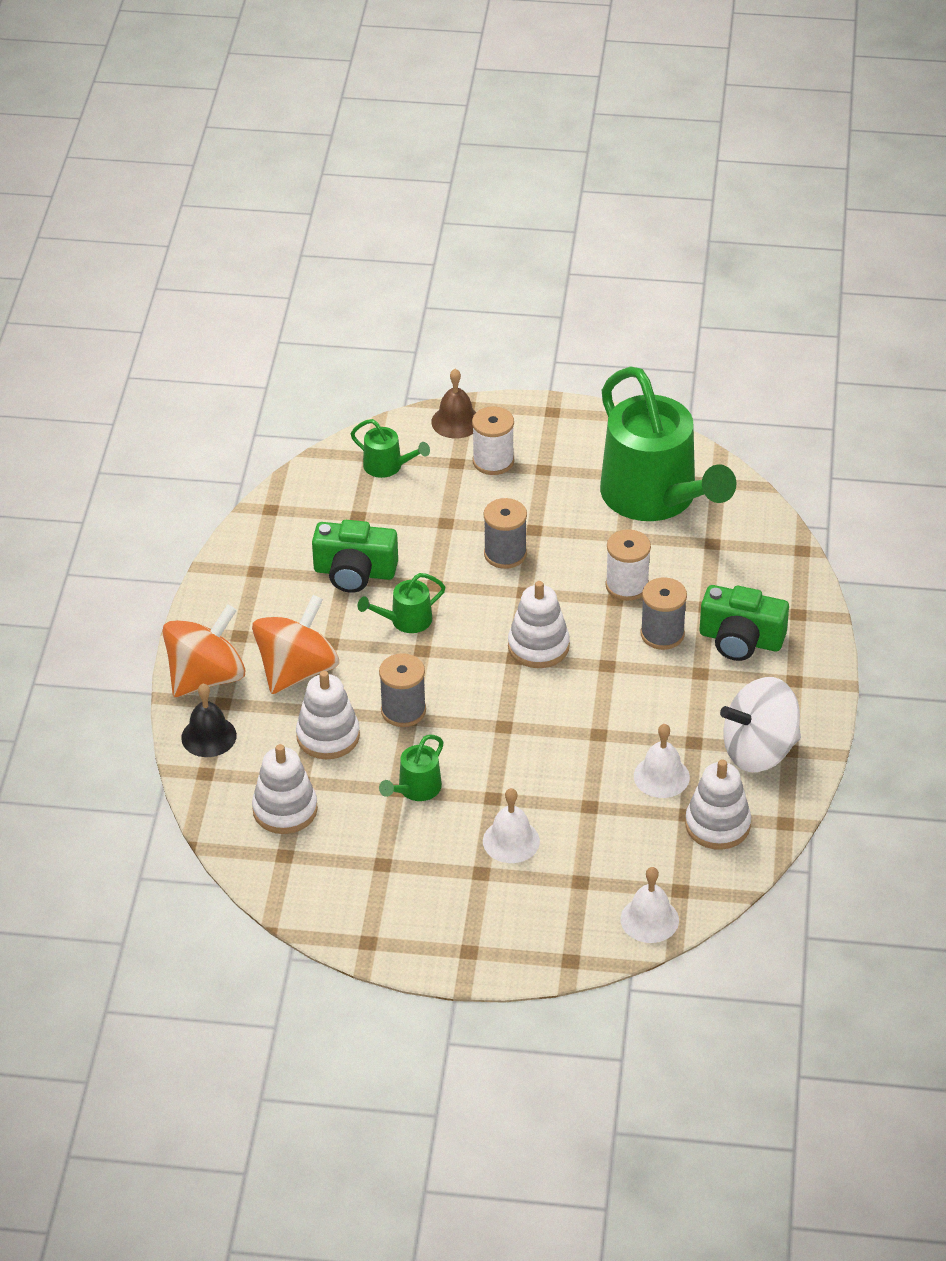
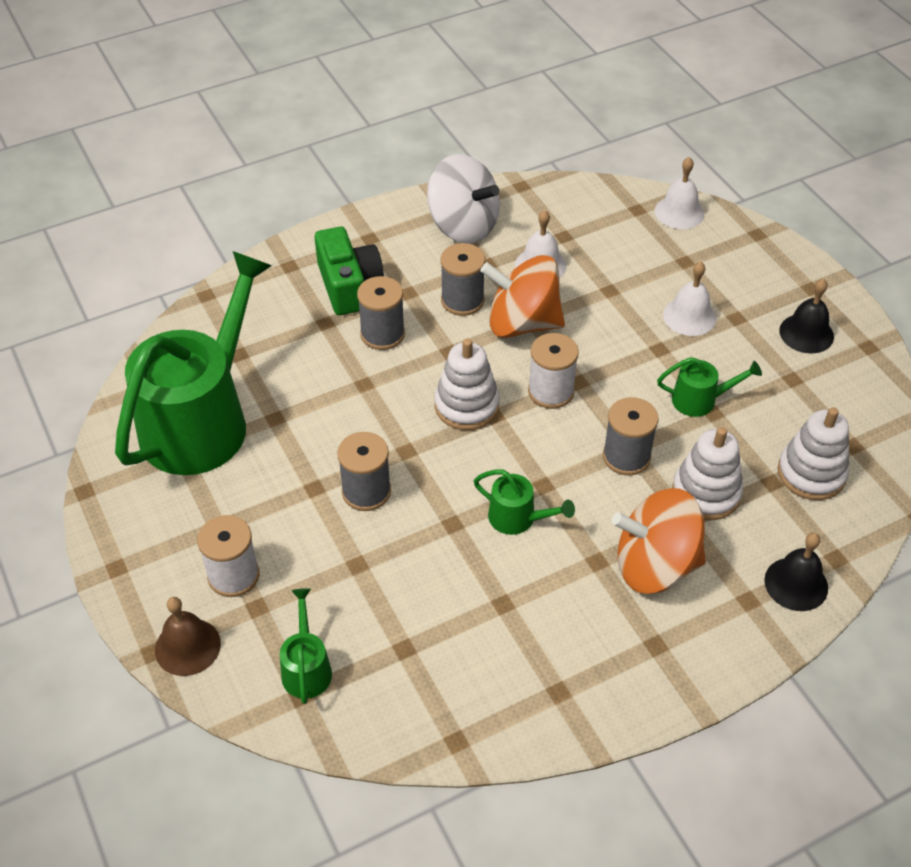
camera: 125 degrees left, 5 degrees up
(206, 677) = (733, 636): orange spinning top -> orange spinning top (522, 323)
(354, 572) = (488, 599): green camera -> none
(421, 909) = (806, 333): none -> black bell
(627, 586) = (340, 384): white spool -> white spool (551, 391)
(660, 702) = (462, 300): none -> grey spool
(717, 825) = (558, 216): white stacking toy -> none

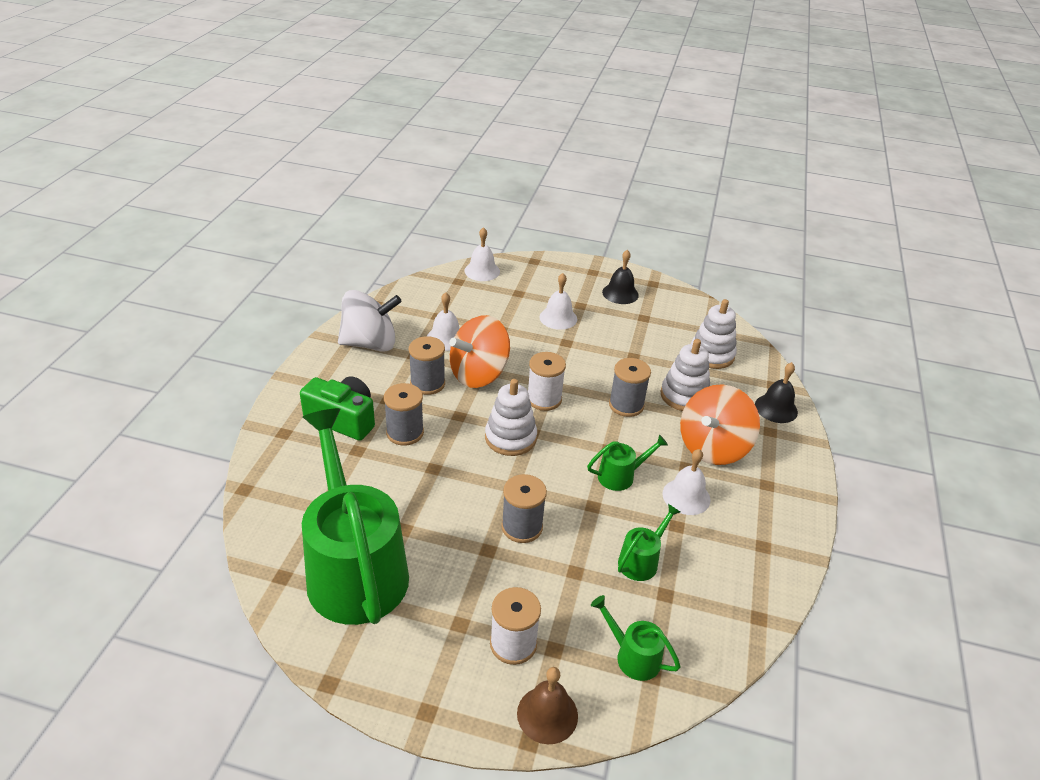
camera: 50 degrees left, 10 degrees down
(553, 587) = (686, 496): none -> white bell
(700, 400) = (619, 354): green watering can -> green watering can (641, 560)

